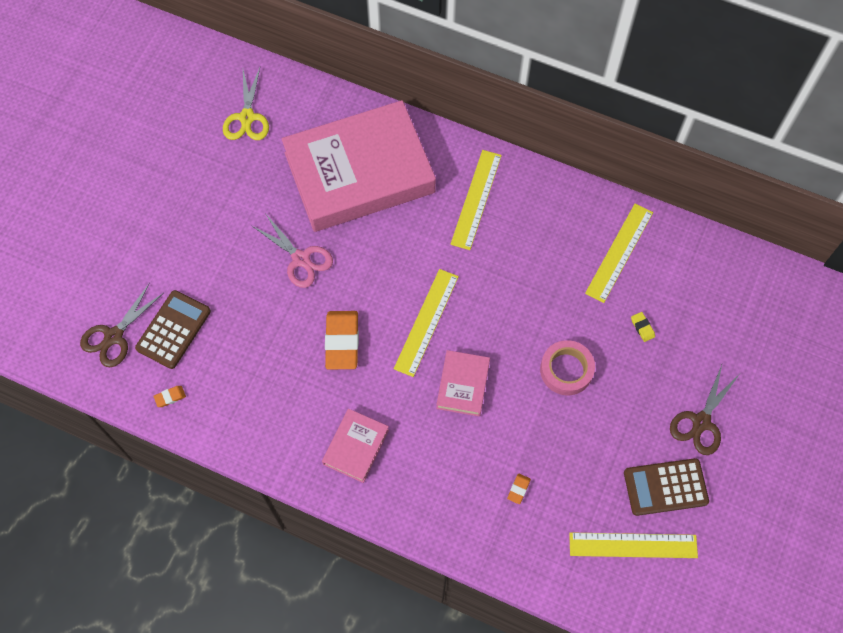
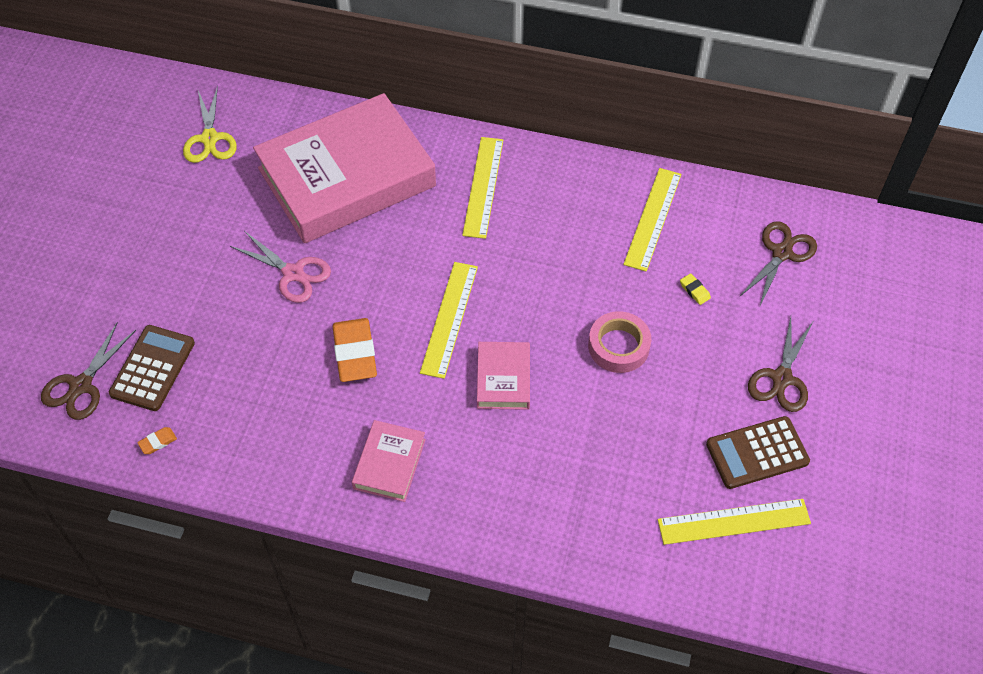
camera: 10 degrees left, 10 degrees down
(518, 489) = (589, 481): orange eraser -> none
(726, 303) = (781, 253): none -> brown scissors

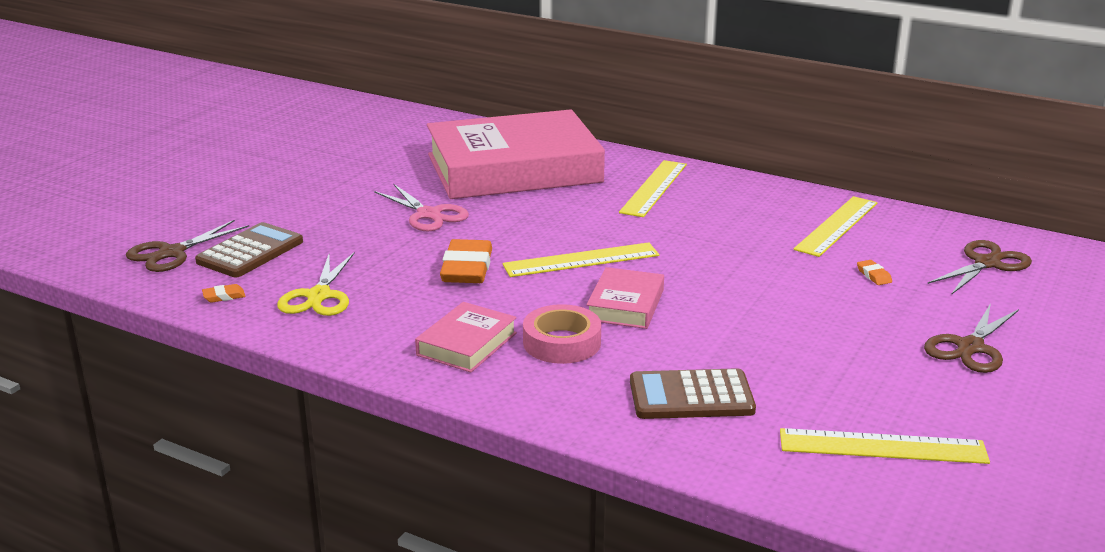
camera: 15 degrees right, 30 degrees down
(210, 138) = (391, 135): yellow scissors -> yellow scissors (319, 296)
(449, 319) = (581, 260): yellow ruler -> yellow ruler turned 45 degrees clockwise
(618, 346) = (770, 300): pink tape -> pink tape (562, 342)
(694, 290) = (874, 275): yellow eraser -> orange eraser
(757, 453) = (926, 398): brown calculator -> brown calculator (691, 396)

